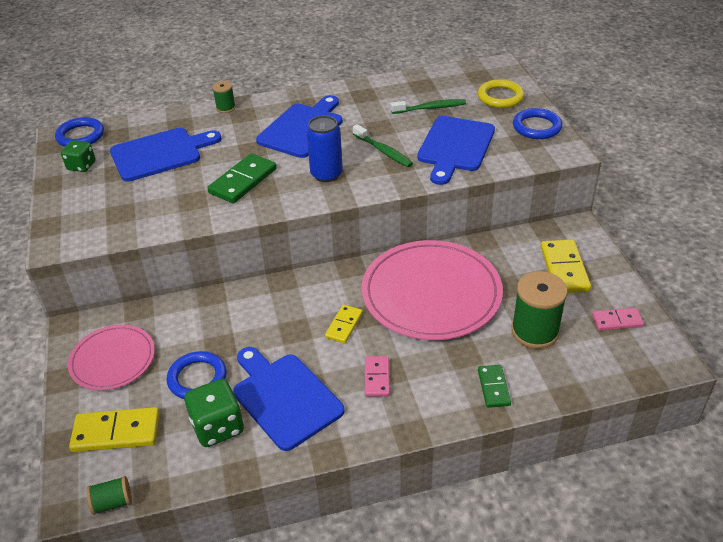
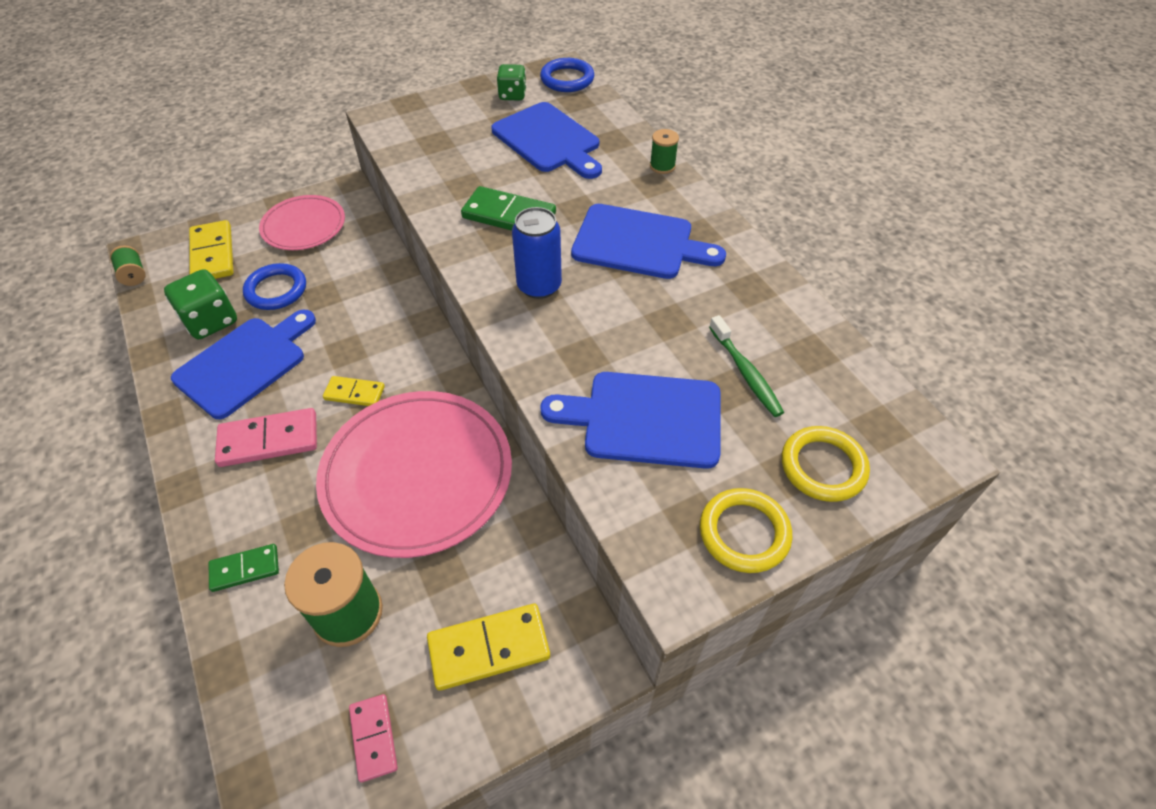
camera: 75 degrees right, 10 degrees up
(377, 378) = (269, 440): pink domino -> pink domino, size x1.64
(383, 151) = (608, 335): green toothbrush -> none
(536, 127) = (744, 533): blue ring -> yellow ring

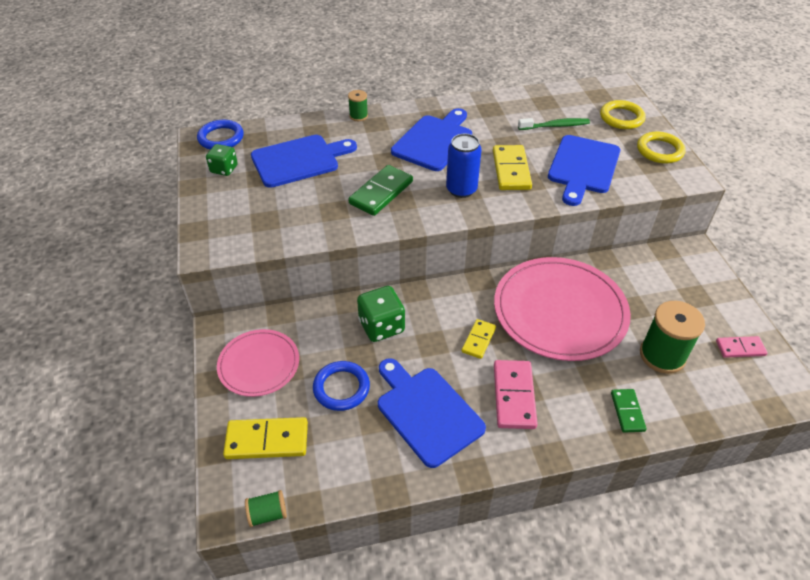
camera: 75 degrees left, 5 degrees down
(211, 321) = (364, 439): green dice -> green dice (381, 326)
(489, 648) = (685, 292): yellow domino -> yellow domino (511, 170)

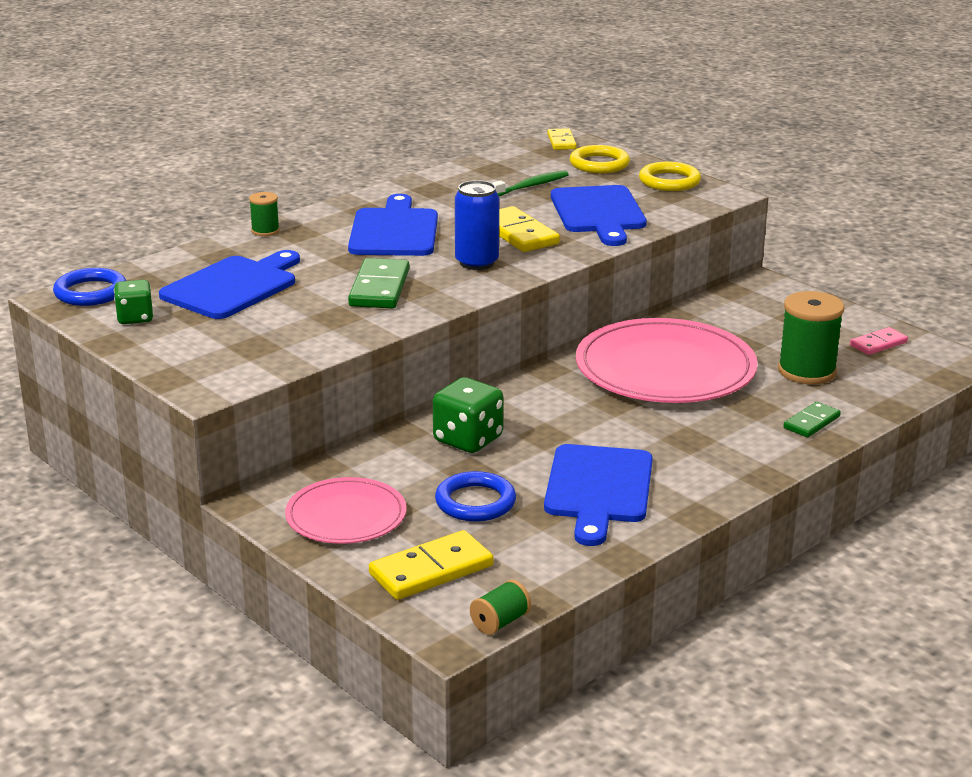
camera: 30 degrees left, 20 degrees down
(427, 412) = (598, 489): blue cutting board -> blue cutting board turned 105 degrees counterclockwise
(478, 340) = (597, 417): yellow domino -> yellow domino (561, 141)
(514, 396) = (682, 447): pink domino -> none
(627, 411) = (811, 422): green domino -> green domino turned 75 degrees clockwise

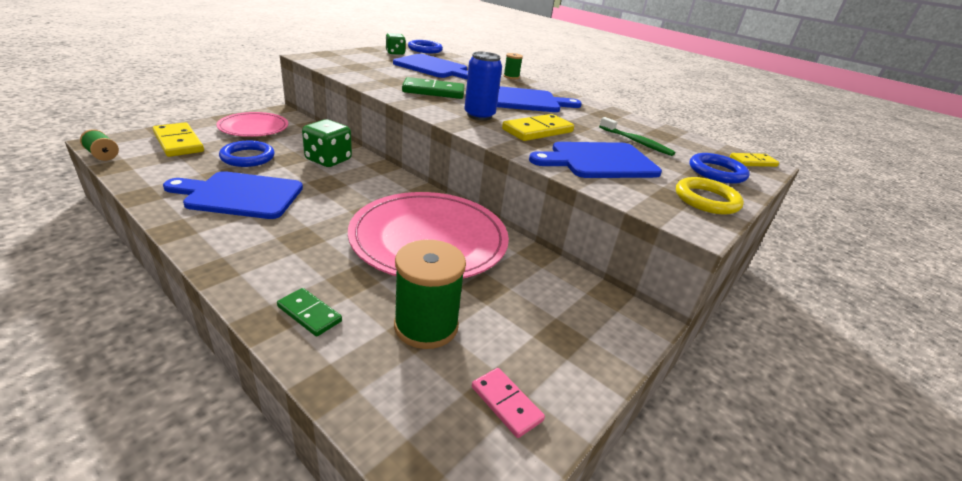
camera: 80 degrees right, 5 degrees up
(599, 164) = (716, 172): yellow ring -> blue ring

